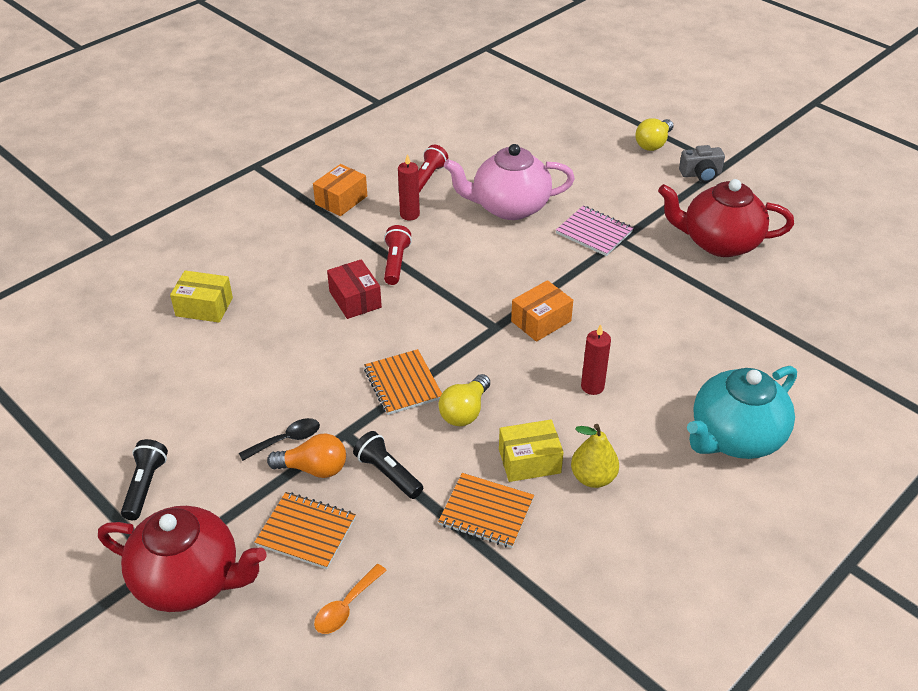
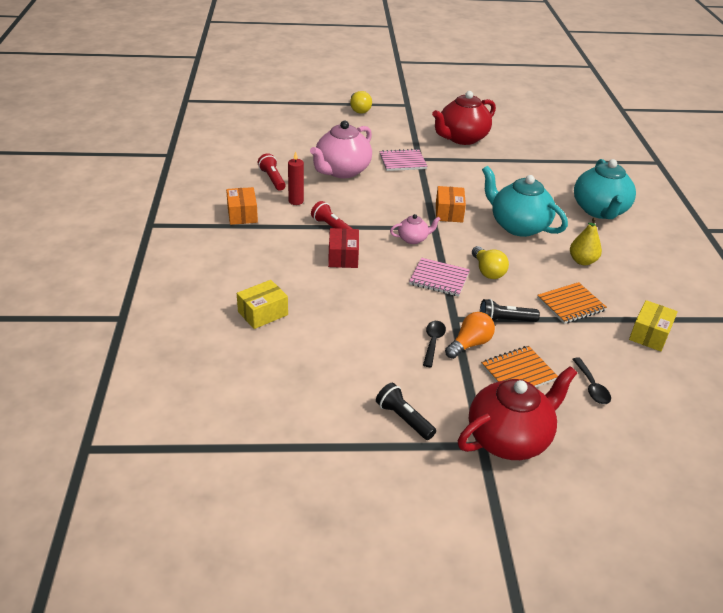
camera: 50 degrees left, 5 degrees down
(346, 606) = (591, 387): orange spoon -> black spoon
(355, 299) = (343, 257): red box -> red box turned 75 degrees clockwise
(403, 384) = (439, 279): orange notebook -> pink notebook
(452, 325) = (413, 239): none -> pink teapot
(529, 461) = (549, 272): yellow box -> yellow box (649, 334)
(592, 386) = (518, 226): red candle -> turquoise teapot
(701, 174) = (404, 113): grey camera -> none

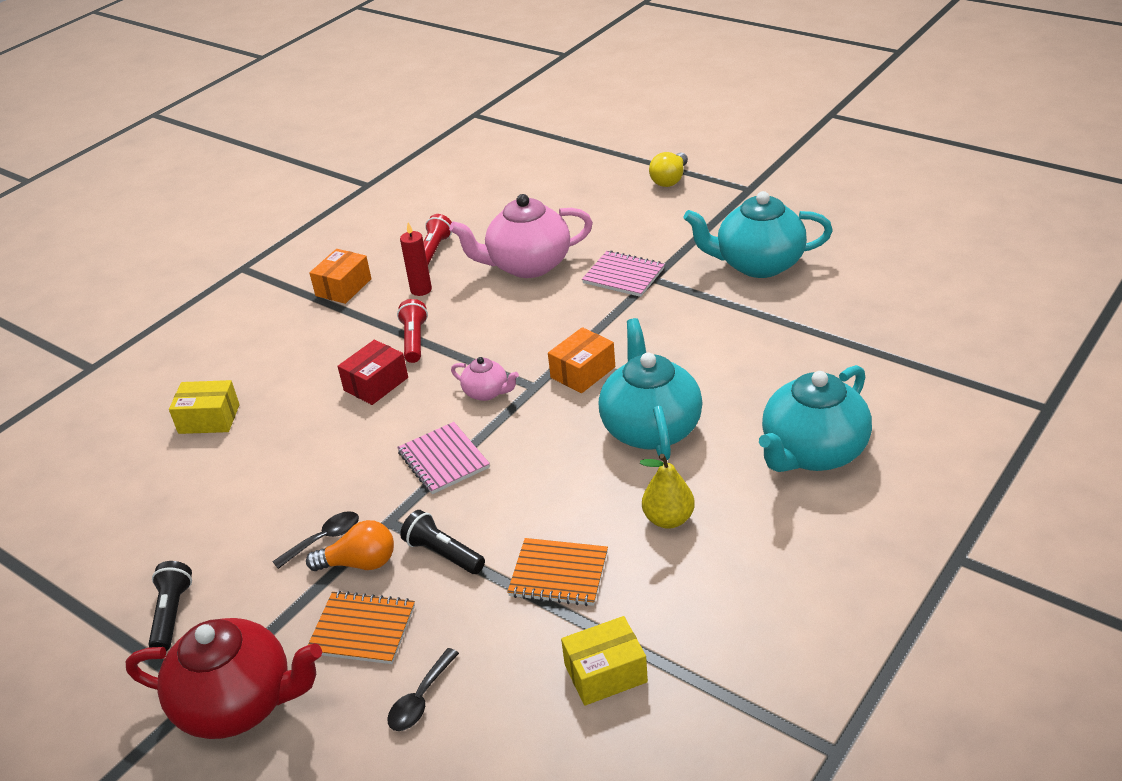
camera: 45 degrees right, 0 degrees up
(461, 138) = (758, 264): red teapot -> turquoise teapot
(487, 271) = (516, 476): yellow light bulb -> none

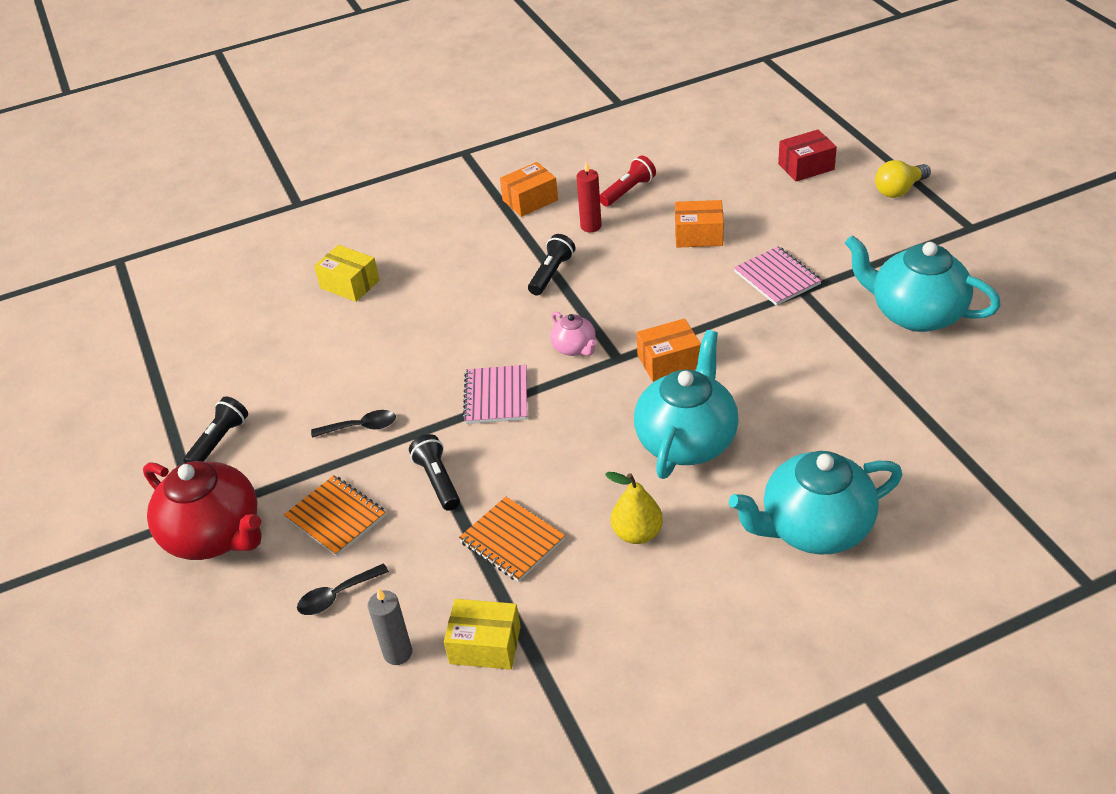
camera: 30 degrees right, 5 degrees up
(360, 563) = (372, 460): orange light bulb -> none
(376, 384) = (493, 303): red box -> red box (806, 166)
(414, 340) = (551, 273): red flashlight -> black flashlight
(525, 720) = (398, 653): none -> grey candle
(527, 265) = (698, 235): pink teapot -> orange box

